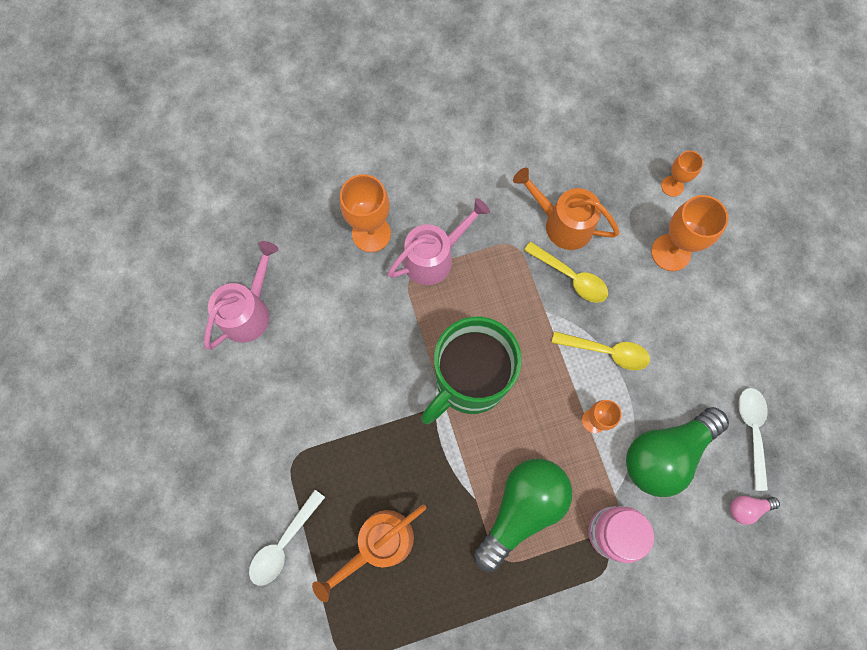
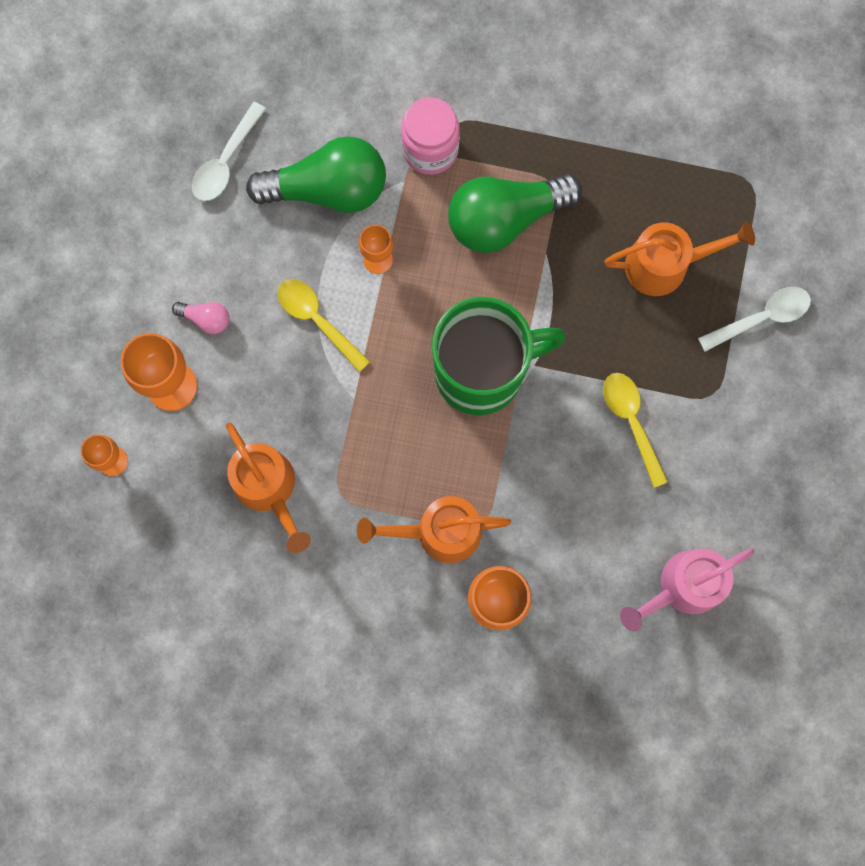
camera: 150 degrees left, 5 degrees up
(434, 257) = (438, 532): pink watering can -> orange watering can
(571, 277) = (300, 421): yellow spoon -> yellow spoon (631, 422)
(747, 508) = (284, 98): pink light bulb -> pink light bulb (206, 319)

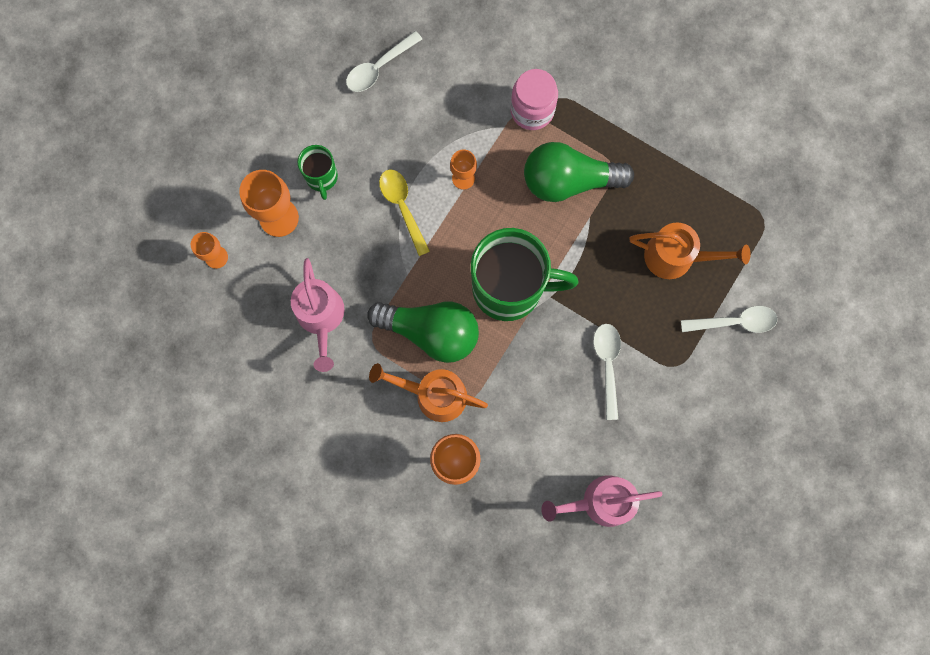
camera: 20 degrees right, 0 degrees up
(206, 319) = (322, 177): pink light bulb -> green mug
(269, 489) = (321, 318): orange watering can -> pink watering can
(327, 189) = (445, 113): green light bulb -> green light bulb (430, 331)
(631, 422) = (607, 365): yellow spoon -> white spoon

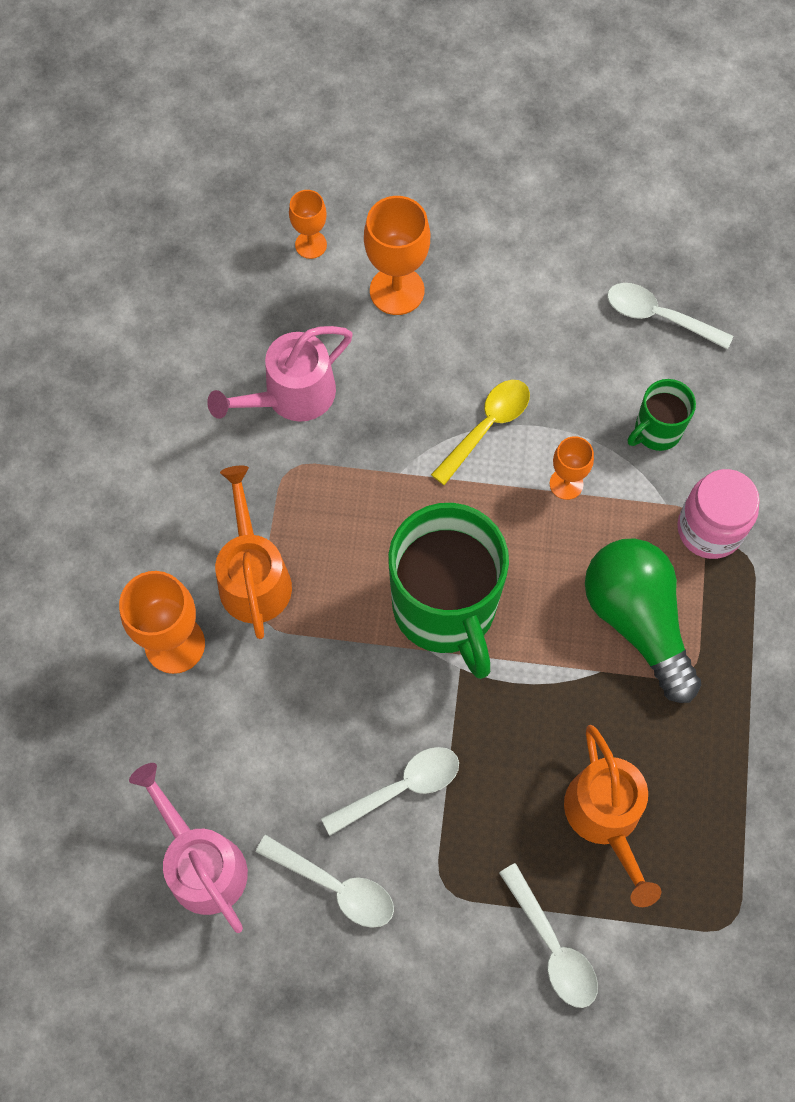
camera: 65 degrees right, 10 degrees down
(322, 177) = (475, 316): green mug -> green mug (656, 431)
(430, 331) = (336, 535): green light bulb -> none
(648, 429) = (335, 886): none -> white spoon

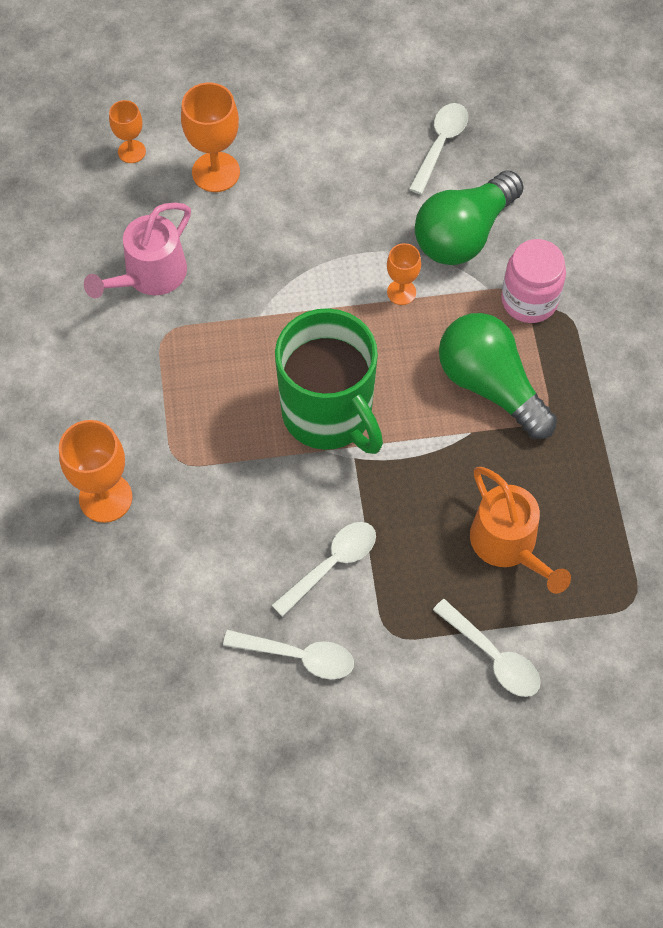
camera: 15 degrees left, 5 degrees down
(201, 862) = (178, 666): pink watering can -> none
(253, 576) = (158, 427): orange watering can -> none
(487, 427) = (322, 262): yellow spoon -> none
(656, 431) = (464, 234): green mug -> green light bulb
(658, 316) = (440, 144): white spoon -> white spoon turned 105 degrees clockwise

